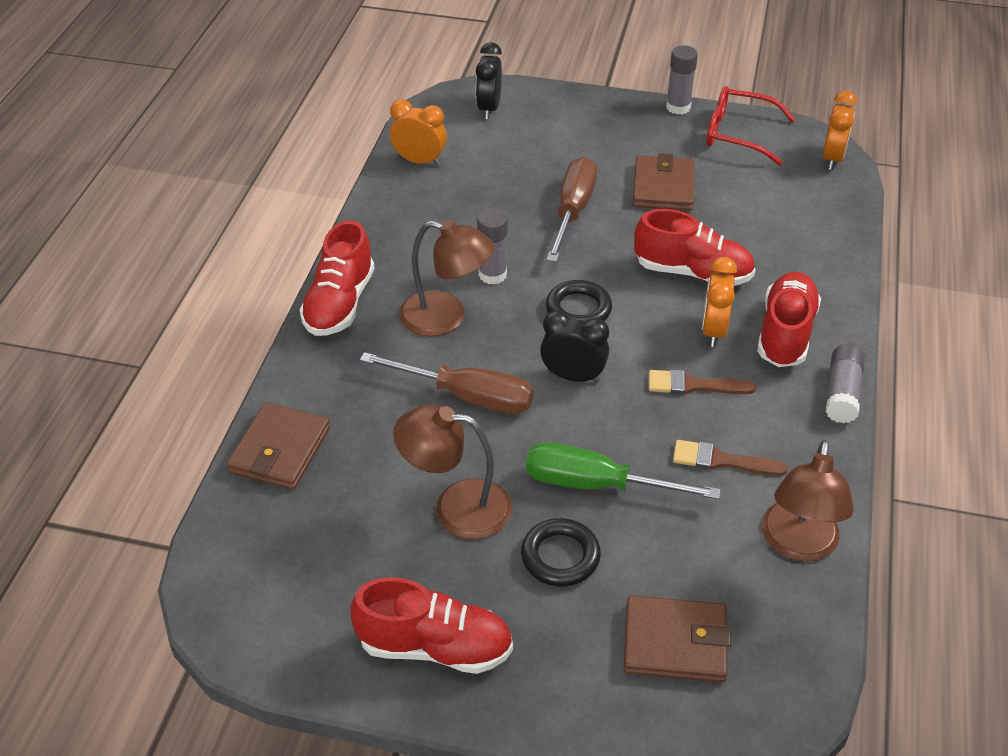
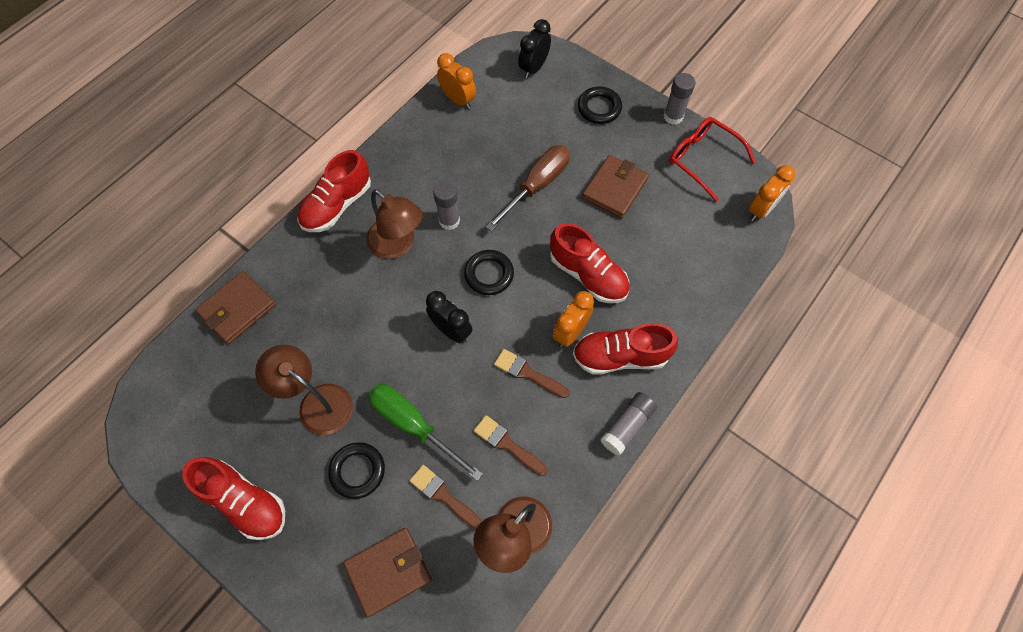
camera: 25 degrees right, 20 degrees up
(467, 396) = (374, 317): brown screwdriver -> none
(591, 122) = (599, 108): none -> black ring
(675, 642) = (388, 571): brown wallet -> brown wallet turned 60 degrees counterclockwise
(684, 539) = (443, 496): none -> brown brush
(785, 333) = (620, 356): red shoe -> red shoe turned 135 degrees counterclockwise

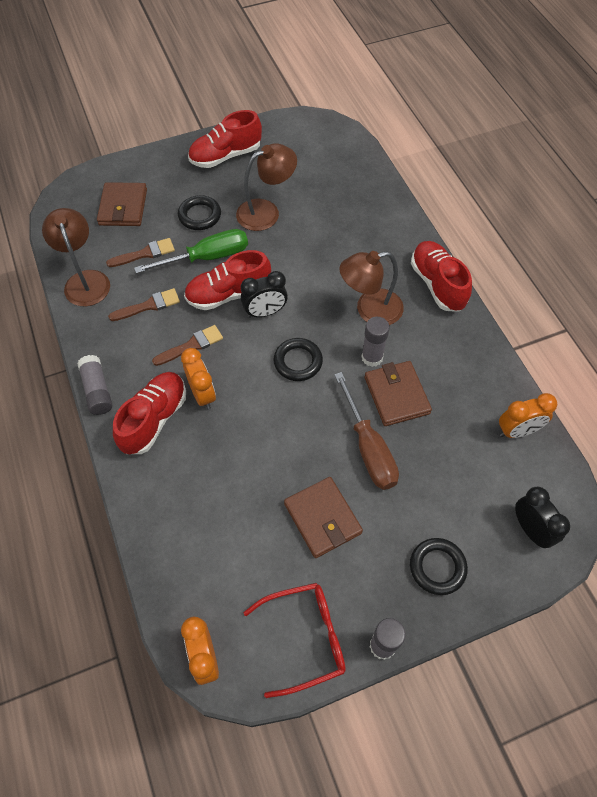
camera: 120 degrees right, 5 degrees down
(237, 309) = (374, 193): brown wallet -> brown wallet (396, 395)
(588, 275) = (245, 438): red shoe -> red shoe (228, 294)

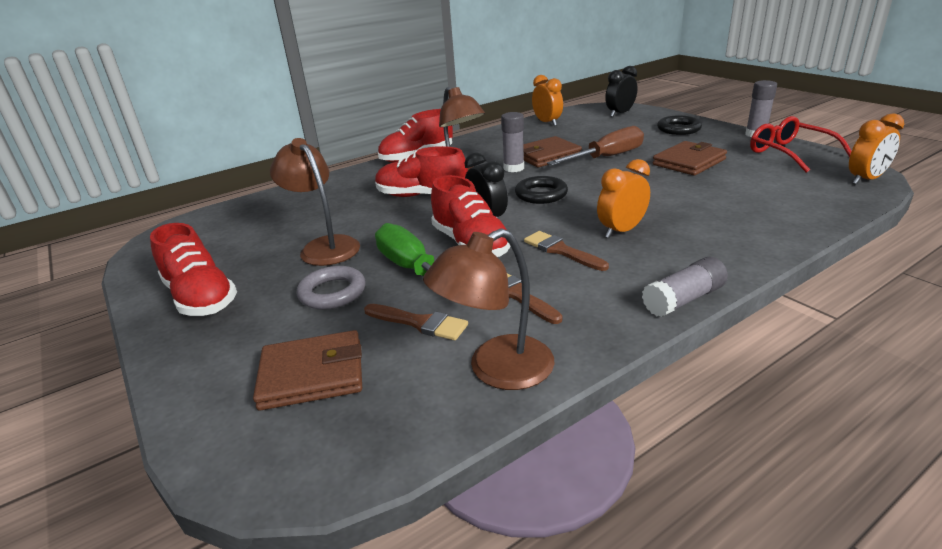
camera: 100 degrees left, 30 degrees down
(145, 254) = (419, 323): brown brush -> brown brush turned 150 degrees clockwise
(154, 419) = (681, 250): red shoe -> red shoe (421, 196)
(200, 215) = (332, 292): black ring -> grey ring

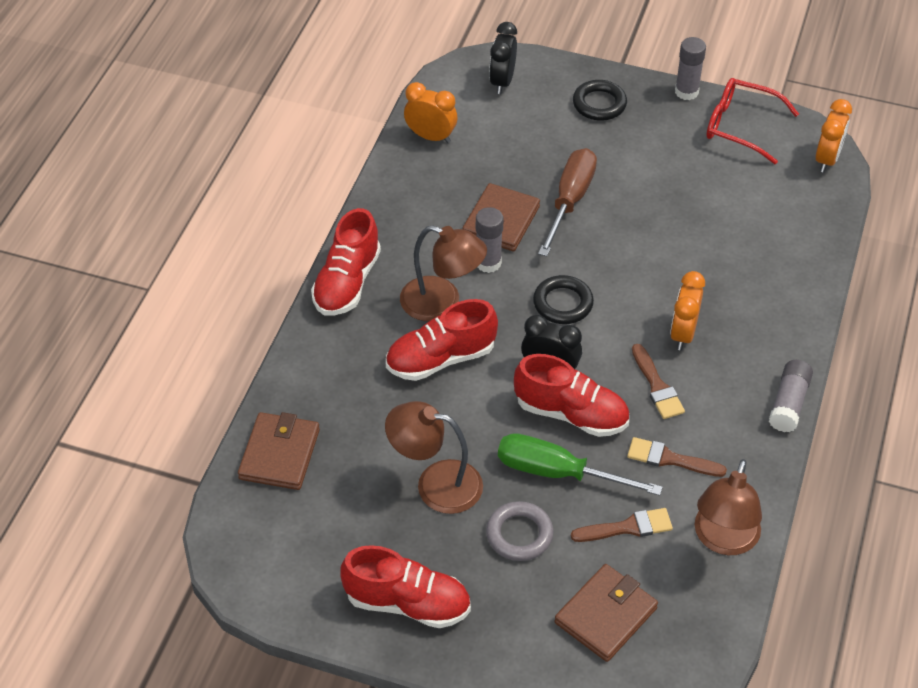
camera: 40 degrees left, 20 degrees up
(561, 251) = (657, 386): brown brush -> brown brush turned 120 degrees counterclockwise
(688, 162) = (658, 181): brown wallet -> brown wallet (279, 454)

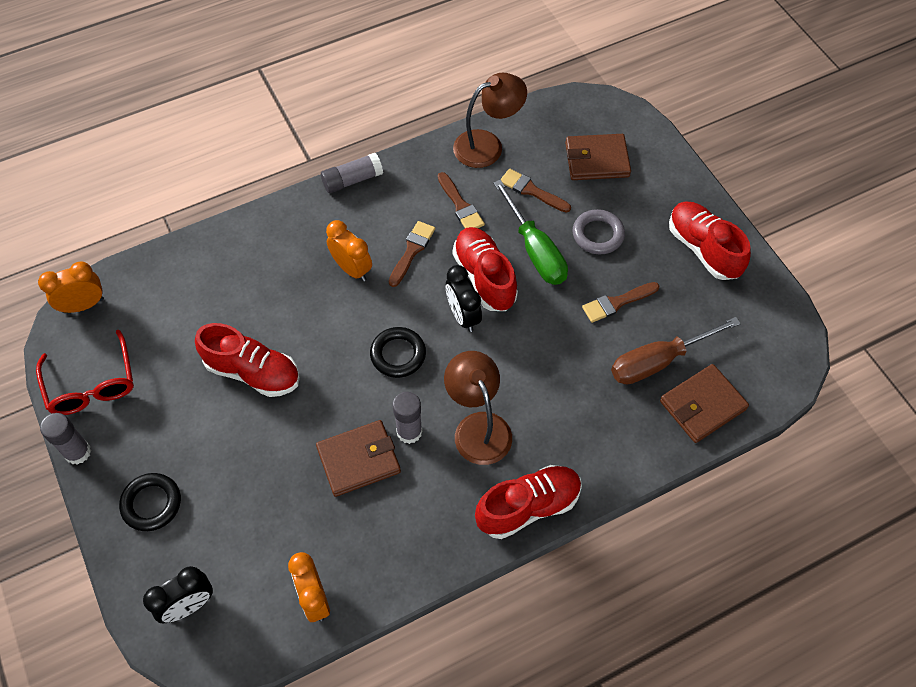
camera: 135 degrees left, 10 degrees up
(436, 484) = (617, 302): brown lamp -> brown brush
(440, 359) = (525, 384): red shoe -> red shoe (253, 372)
(570, 201) = (290, 432): brown screwdriver -> brown screwdriver (658, 361)
(683, 334) = (352, 269): orange clock -> orange clock turned 105 degrees counterclockwise

